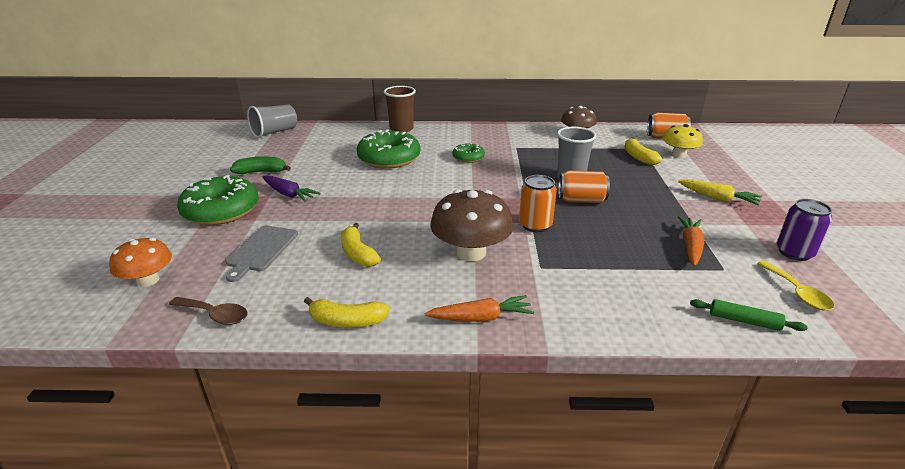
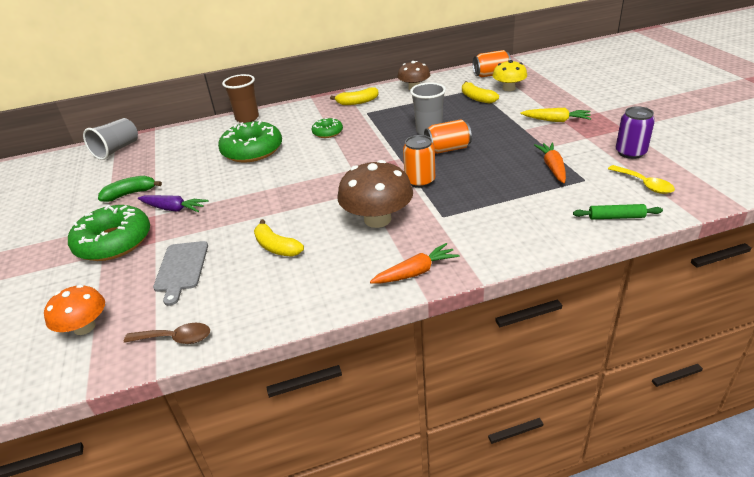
camera: 15 degrees left, 5 degrees up
(347, 321) = (302, 308): yellow banana -> yellow banana (357, 102)

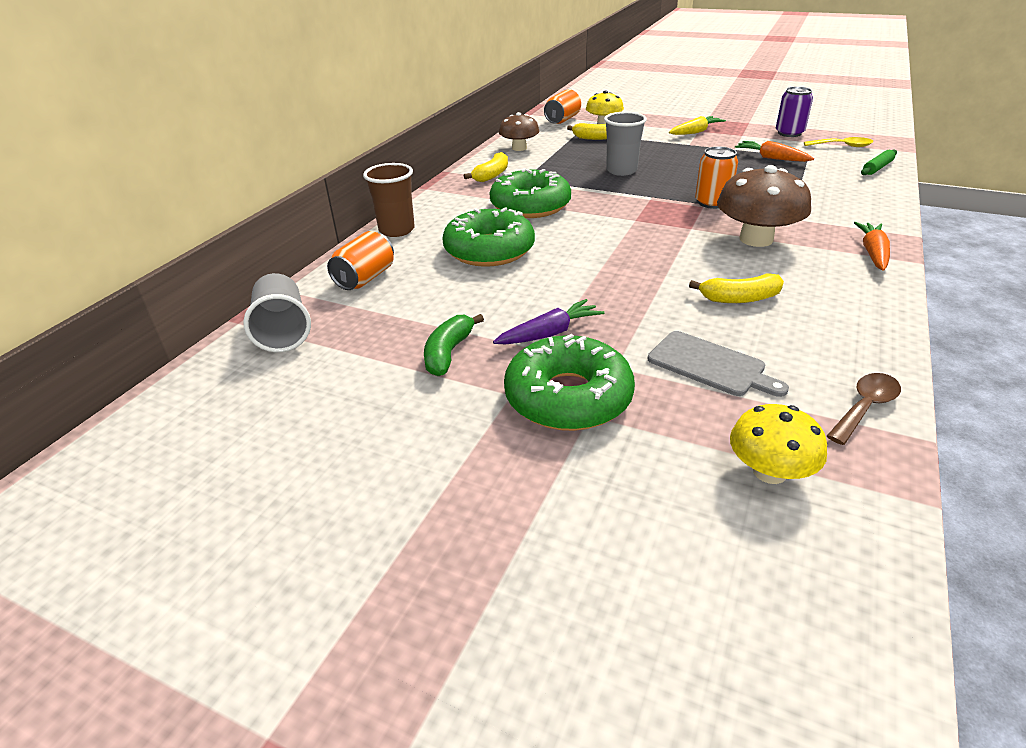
camera: 50 degrees left, 0 degrees up
(84, 327) = (769, 471): orange mushroom -> yellow mushroom
(327, 132) = (530, 206): green donut -> green donut, size x1.94
(447, 149) = (671, 176): orange can -> orange can (365, 278)

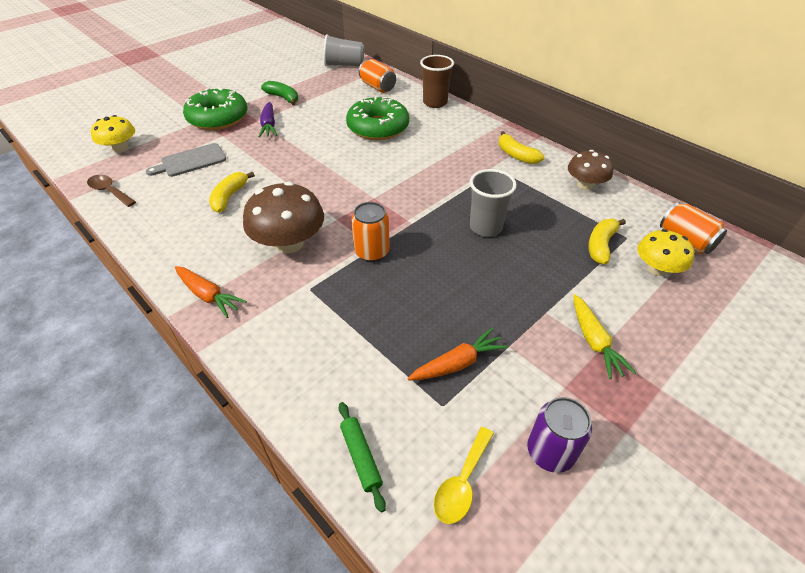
camera: 110 degrees right, 10 degrees up
(530, 206) = (437, 158): green donut -> none
(865, 407) = (110, 191): brown spoon -> brown spoon turned 150 degrees clockwise

